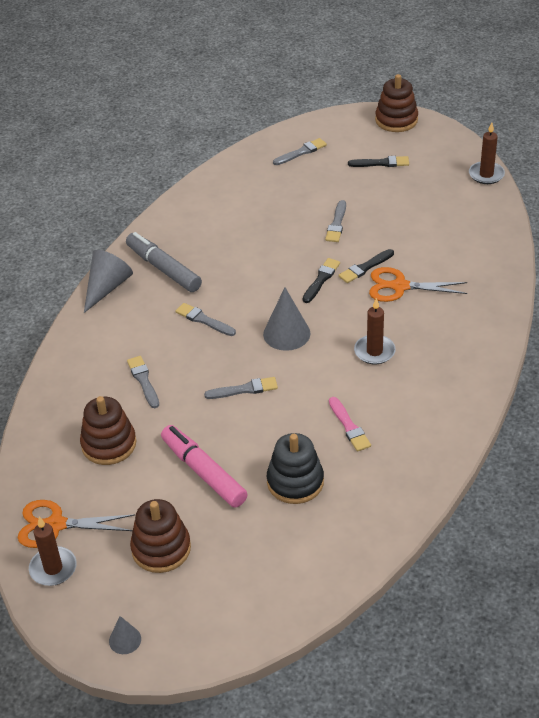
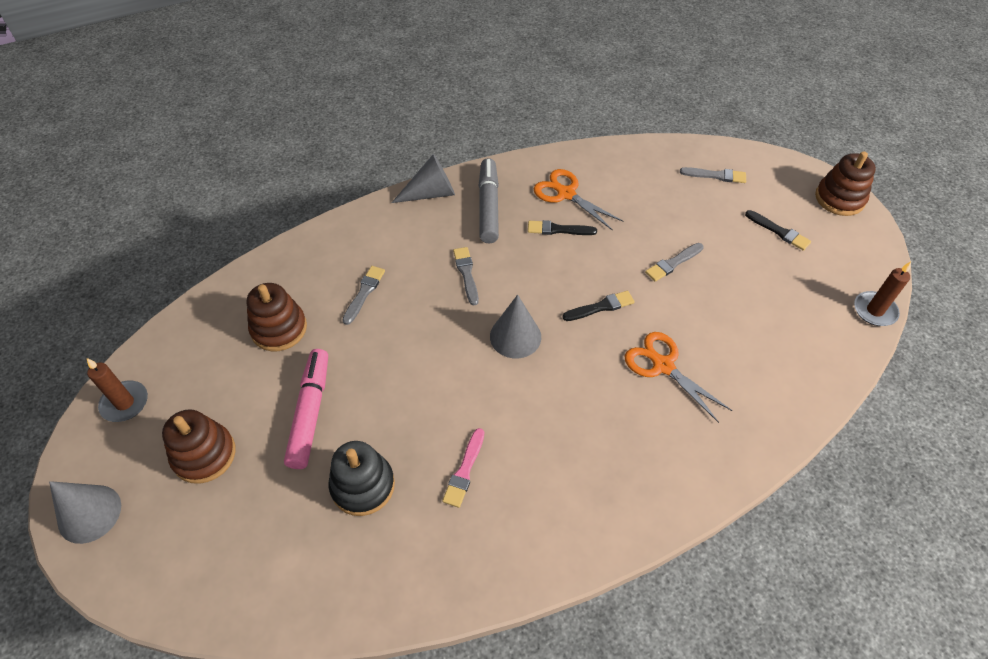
camera: 40 degrees right, 10 degrees up
(56, 525) = (169, 367): orange scissors -> orange scissors (566, 194)
(125, 640) = (89, 513): grey cone -> grey cone, size x1.80
(244, 389) = (425, 362): grey brush -> none
(365, 267) = (652, 323): black brush -> black brush (558, 229)
(374, 351) = (568, 413): brown candle -> none

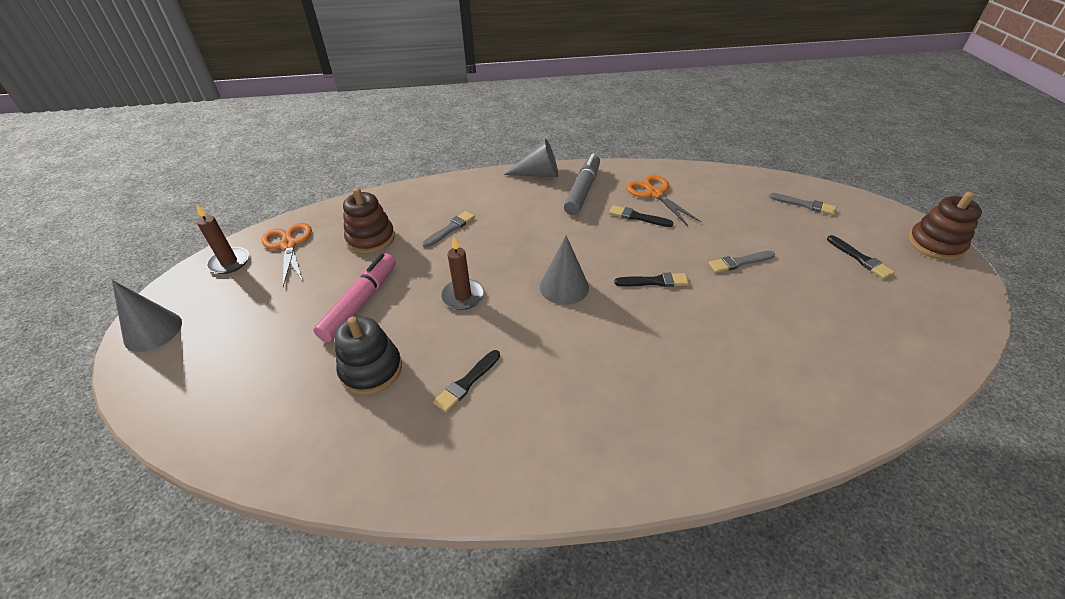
camera: 20 degrees right, 10 degrees down
(204, 455) = (261, 312): brown stacking toy -> none
(464, 471) = (467, 382): pink brush -> black brush
(466, 274) = (542, 232): grey brush -> none
(663, 366) = (700, 343): orange scissors -> orange scissors (288, 245)
(874, 310) = (959, 348): brown candle -> brown candle (463, 296)

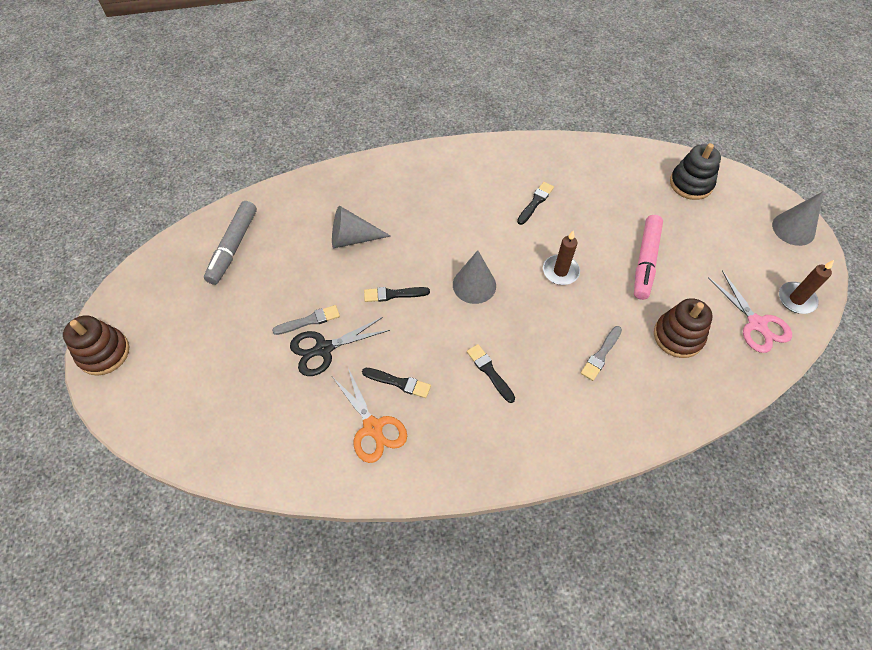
camera: 175 degrees right, 15 degrees up
(288, 245) = (756, 324): orange scissors -> pink scissors
(371, 370) = (606, 207): black stacking toy -> black stacking toy (691, 184)
(538, 174) = (520, 465): grey cone -> grey cone (352, 238)
(582, 190) = (461, 430): grey marker -> grey marker (233, 247)
(715, 241) = (324, 349): none -> black scissors
(804, 205) = (202, 413): grey brush -> none
(860, 259) = (191, 330): black brush -> black brush (489, 371)

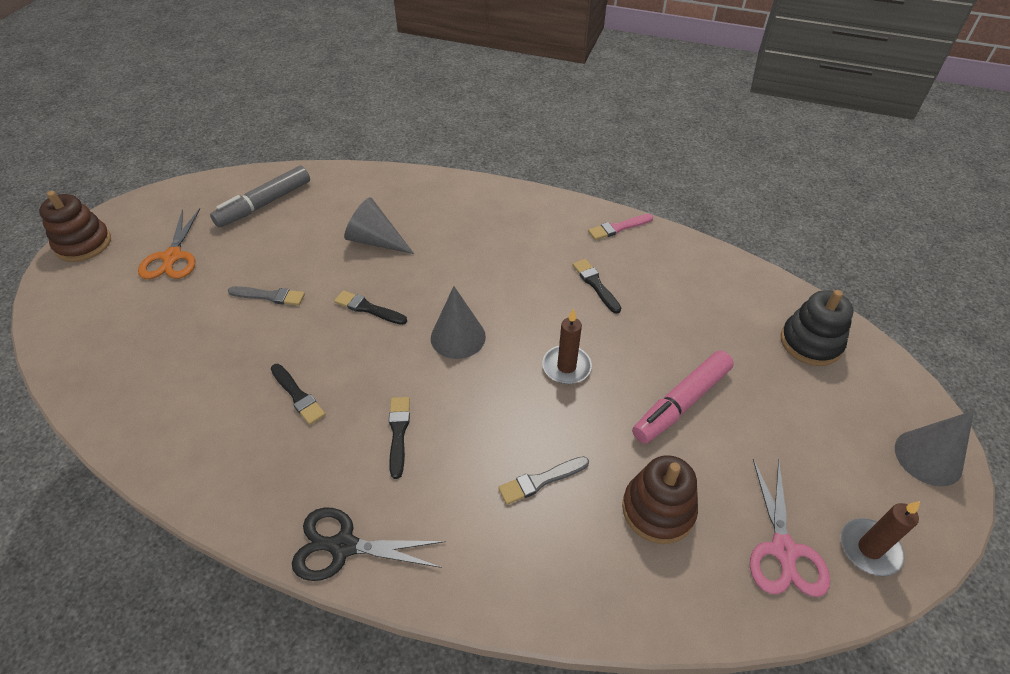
camera: 30 degrees right, 10 degrees down
(324, 349) = (259, 328): black scissors -> black scissors (343, 546)
(373, 427) = (234, 426): orange scissors -> orange scissors (172, 257)
(519, 151) = (618, 228): none -> pink brush
(535, 202) = (595, 284): black brush -> black brush turned 90 degrees counterclockwise

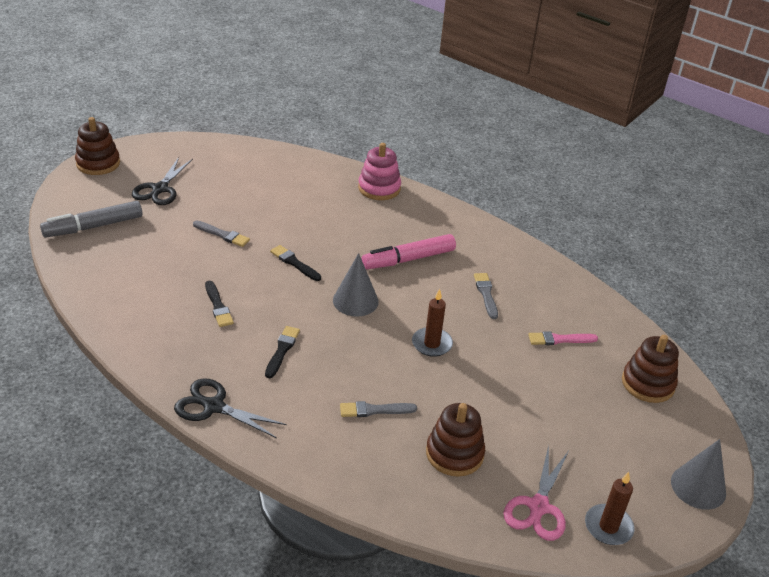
camera: 15 degrees right, 10 degrees down
(172, 257) = (160, 189): orange scissors -> black scissors
(264, 204) = (243, 168): grey marker -> grey marker (93, 227)
(375, 240) = (320, 217): grey cone -> none
(426, 188) = (379, 188): none -> pink stacking toy
(595, 284) = (486, 294): black brush -> grey brush
(618, 228) = (528, 258): pink brush -> pink brush (559, 339)
(681, 403) = (512, 393): pink marker -> pink marker (408, 259)
(810, 343) = (648, 384): black stacking toy -> brown stacking toy

